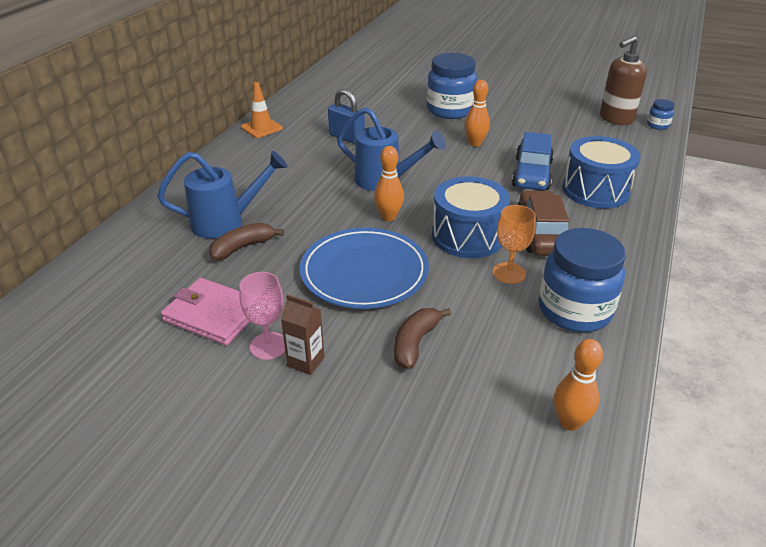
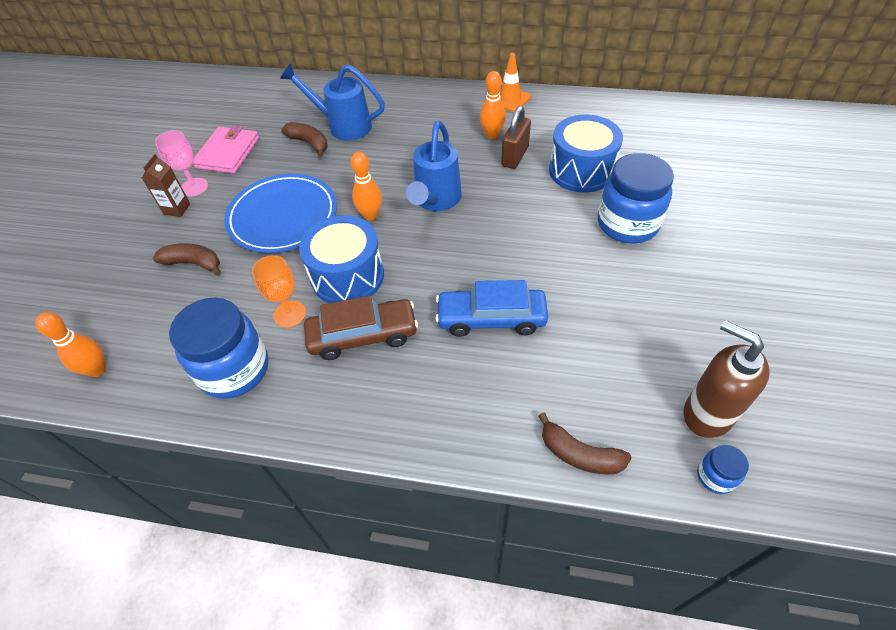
camera: 80 degrees right, 15 degrees up
(227, 222) = (343, 126): blue watering can -> blue watering can turned 135 degrees clockwise
(347, 138) = (515, 156): blue padlock -> brown padlock
(475, 143) = (548, 258): orange bowling pin -> orange bowling pin (492, 135)
(595, 190) = (471, 386): blue drum -> blue drum (581, 170)
(648, 160) = (579, 454): none -> brown banana

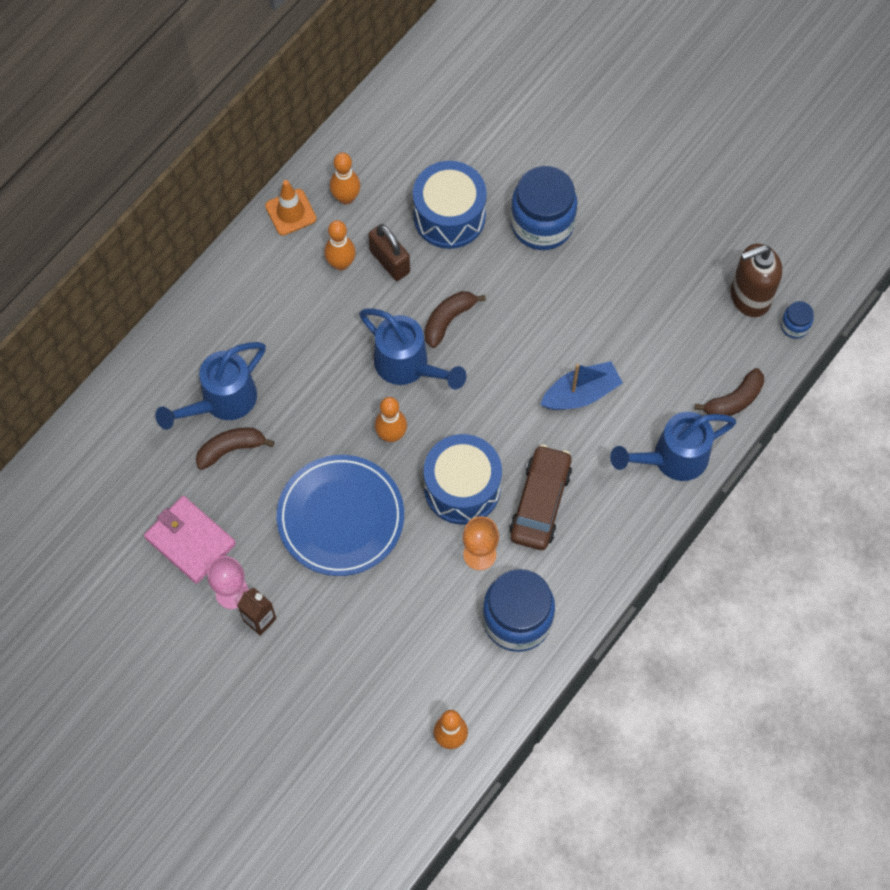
camera: 65 degrees left, 15 degrees up
(193, 263) = (358, 622): brown banana -> brown banana (448, 320)
(472, 424) = (671, 459): none -> blue watering can
(491, 318) = (581, 393): blue car -> blue boat
(545, 117) = (346, 198): none -> orange bowling pin

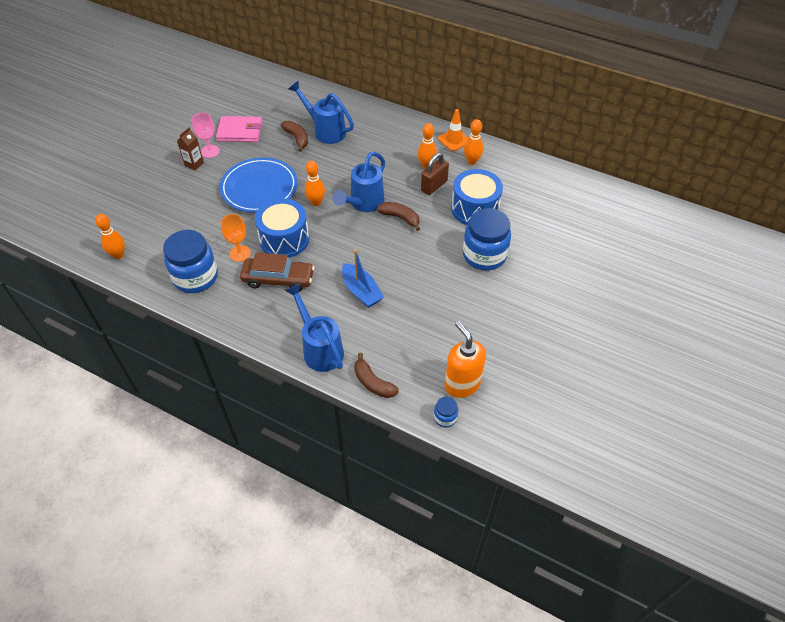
camera: 80 degrees right, 15 degrees down
(190, 541) = (240, 131): pink wallet -> pink wallet turned 60 degrees clockwise
(749, 297) = (462, 384): brown soap dispenser -> orange soap dispenser

